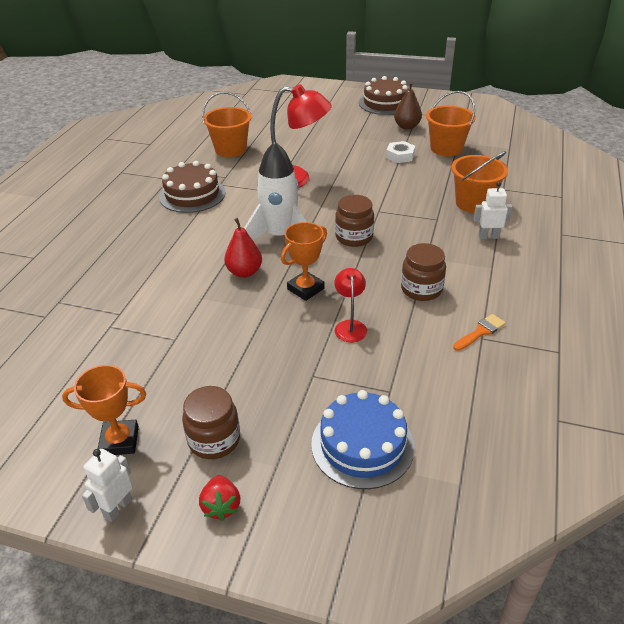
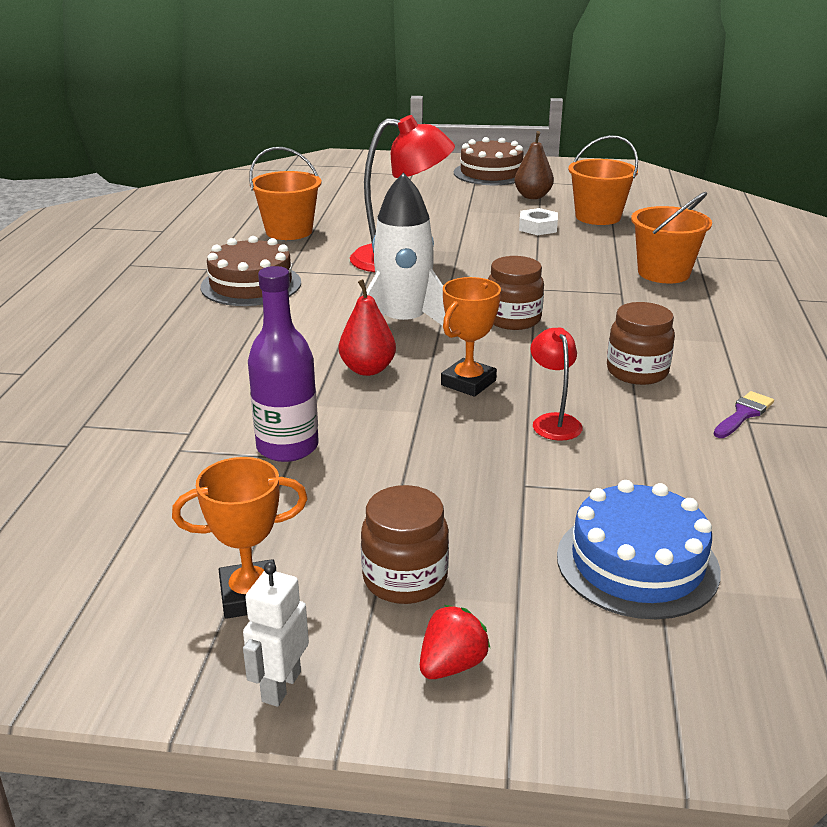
camera: 10 degrees left, 10 degrees down
(175, 331) = (287, 447): none -> purple bottle
(221, 506) = (452, 665): red strawberry -> red strawberry turned 120 degrees counterclockwise
(480, 332) = (743, 414): orange brush -> purple brush
(488, 236) = (701, 307): white robot -> none

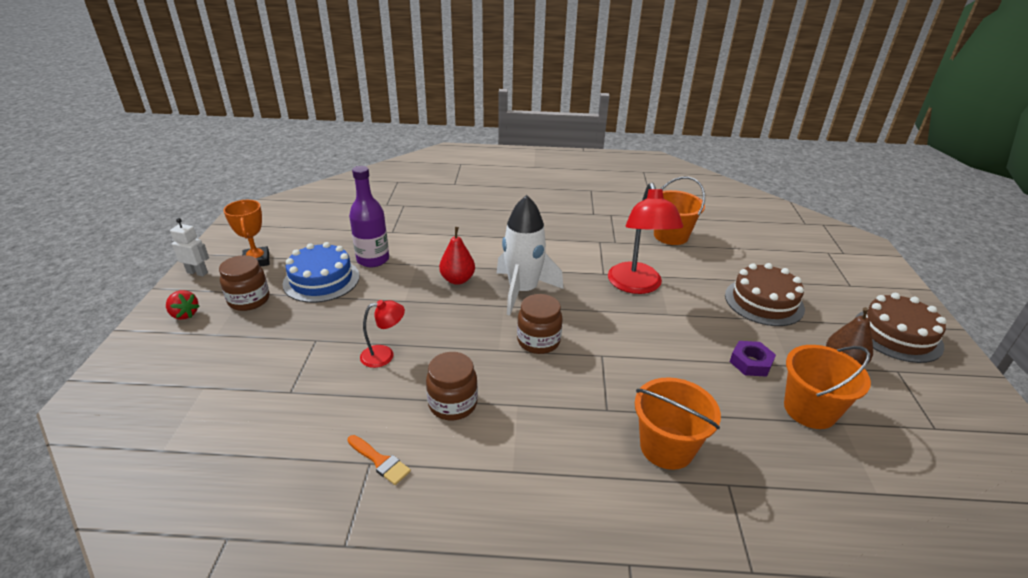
camera: 85 degrees right, 5 degrees up
(251, 285) = (572, 230): brown cake -> brown cake (764, 302)
(468, 383) = (439, 319): orange trophy -> none
(538, 227) = (750, 363): white nut -> purple nut
(637, 563) = (226, 380): blue cake -> blue cake (321, 280)
(743, 414) = (380, 461): purple brush -> orange brush

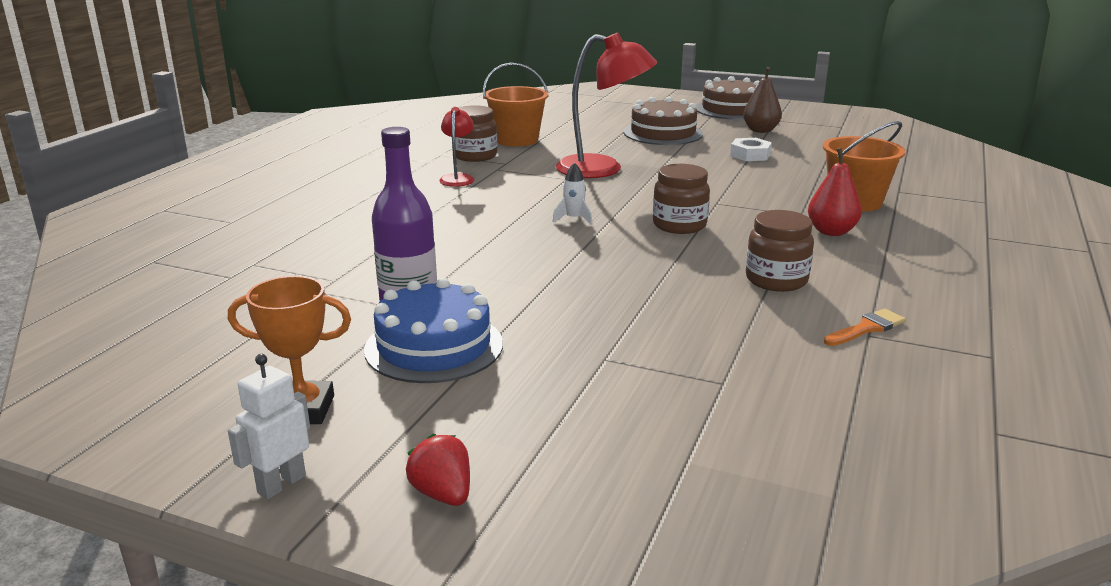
camera: 70 degrees left, 10 degrees down
(184, 314) = (443, 494): red strawberry -> red strawberry turned 90 degrees counterclockwise
(249, 300) = (445, 418): brown jar -> brown jar (475, 156)
(384, 355) = (666, 311): red lamp -> red lamp (458, 178)
(457, 280) = (518, 250): red pear -> red pear (831, 232)
(523, 291) = (573, 219): white rocket -> white rocket, size x0.40
(750, 363) = (750, 155): purple nut -> white nut
(810, 410) = (815, 151): orange bucket -> none

